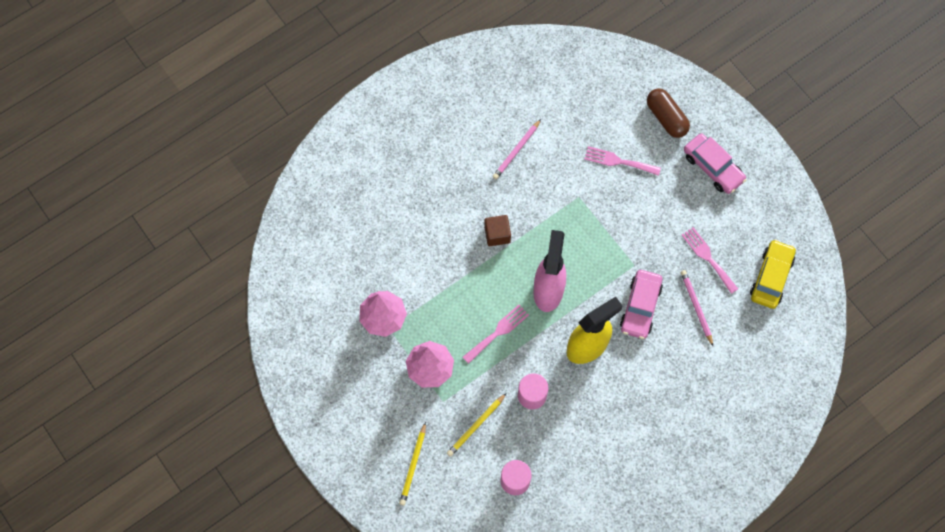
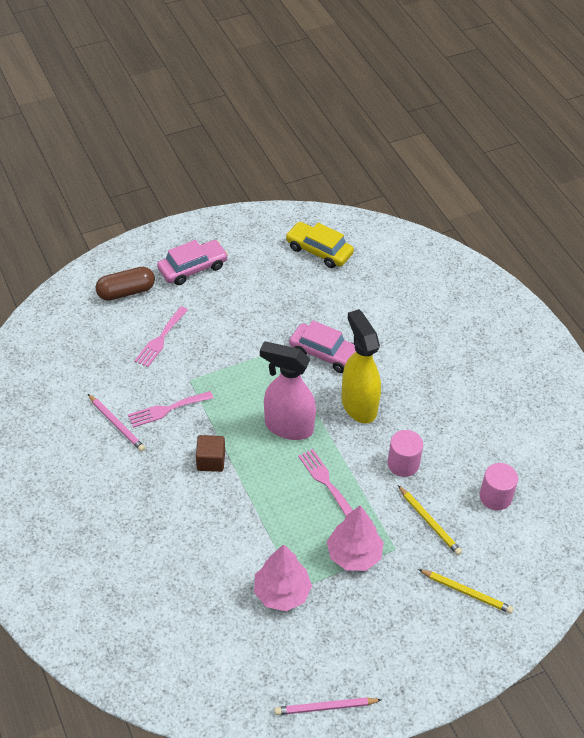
camera: 80 degrees left, 20 degrees down
(696, 307) = (336, 311): pink pencil -> pink pencil (326, 707)
(708, 258) = (287, 291): pink fork -> pink fork (167, 409)

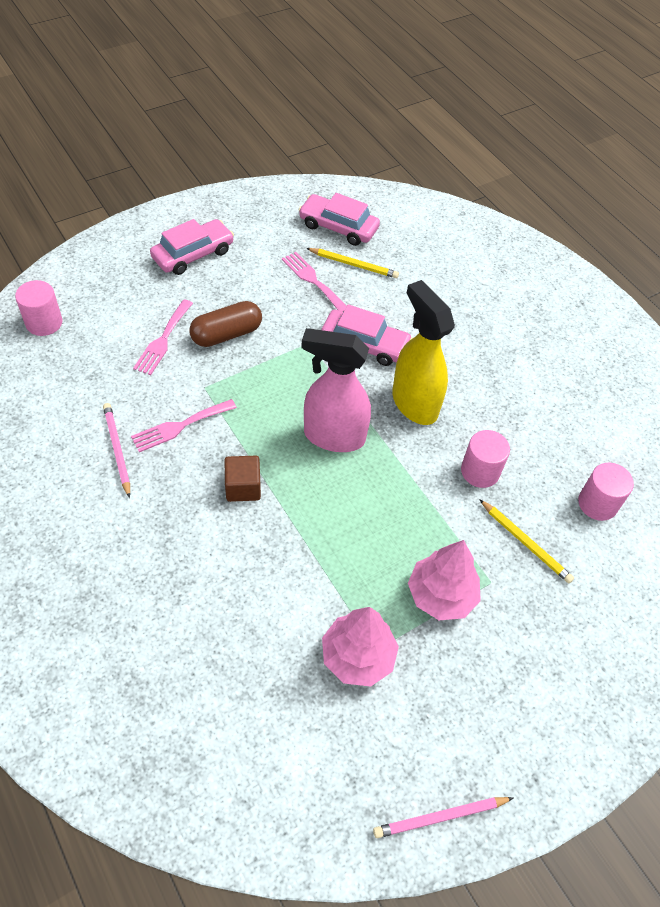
camera: 10 degrees left, 5 degrees up
(67, 319) = (44, 323): none -> pink cylinder
(116, 424) = (117, 450): pink pencil -> pink pencil turned 150 degrees counterclockwise
(126, 292) = (115, 286): brown capsule -> brown capsule (226, 334)
(319, 250) = (338, 227): yellow car -> pink car
(325, 481) = (390, 502): pink fork -> pink fork (313, 280)
(466, 592) = (589, 632): yellow pencil -> yellow pencil (353, 265)

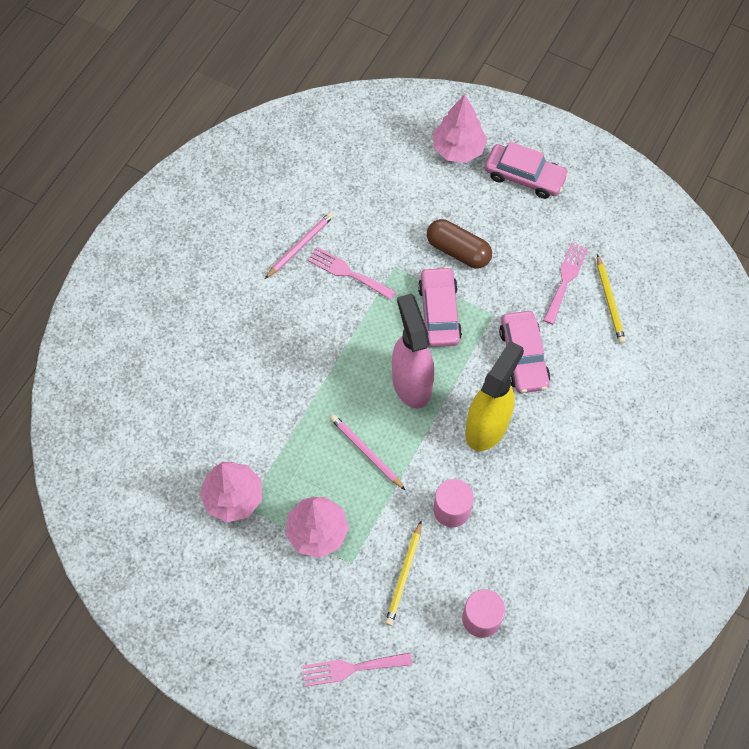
camera: 65 degrees right, 10 degrees up
(44, 323) = (378, 125): pink cylinder -> none
(124, 281) = (458, 149): none -> pink tree
(163, 340) = (419, 211): pink fork -> pink fork (351, 668)
(243, 487) = (323, 346): brown cube -> none
(338, 227) = (646, 265): pink car -> pink car (439, 312)
(440, 817) = (149, 608): pink pencil -> pink pencil (366, 452)

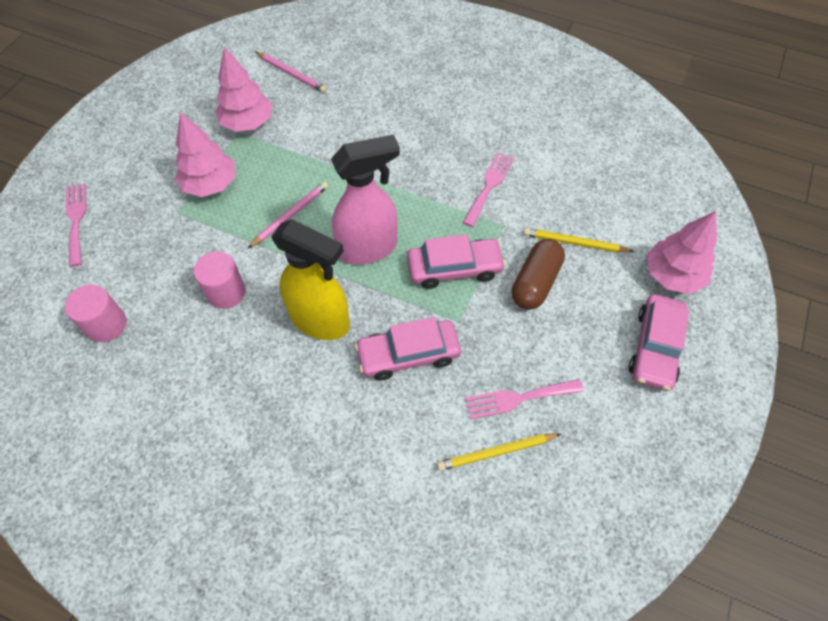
camera: 85 degrees right, 5 degrees down
(300, 246) = (513, 146): pink pencil -> pink pencil (291, 74)
(404, 575) = (161, 255): yellow pencil -> yellow pencil (575, 243)
(565, 280) = (518, 398): pink fork -> pink fork turned 150 degrees clockwise

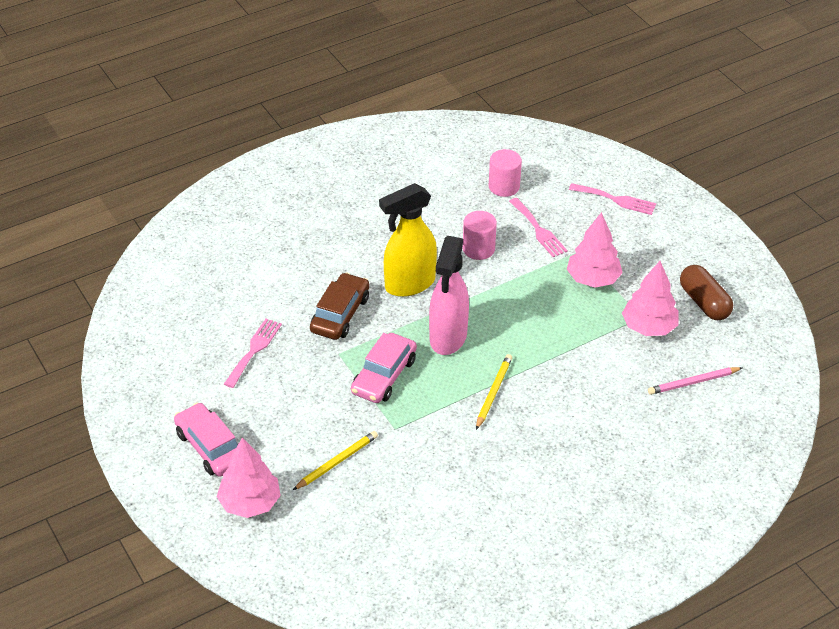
camera: 125 degrees right, 15 degrees down
(290, 216) = (520, 309): pink pencil -> none
(408, 354) = (340, 314): pink car -> brown car
(489, 186) = (442, 444): pink fork -> pink fork (538, 230)
(496, 452) = (233, 319): yellow pencil -> yellow pencil (493, 393)
(535, 282) = (327, 415): brown capsule -> brown capsule (704, 302)

